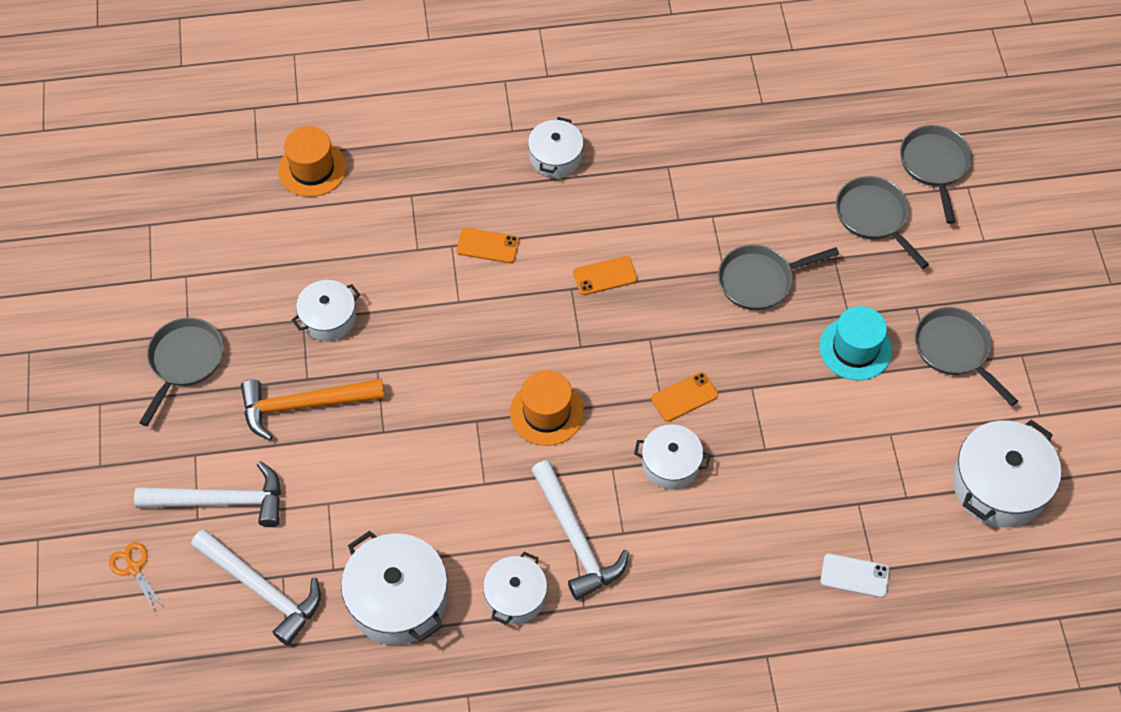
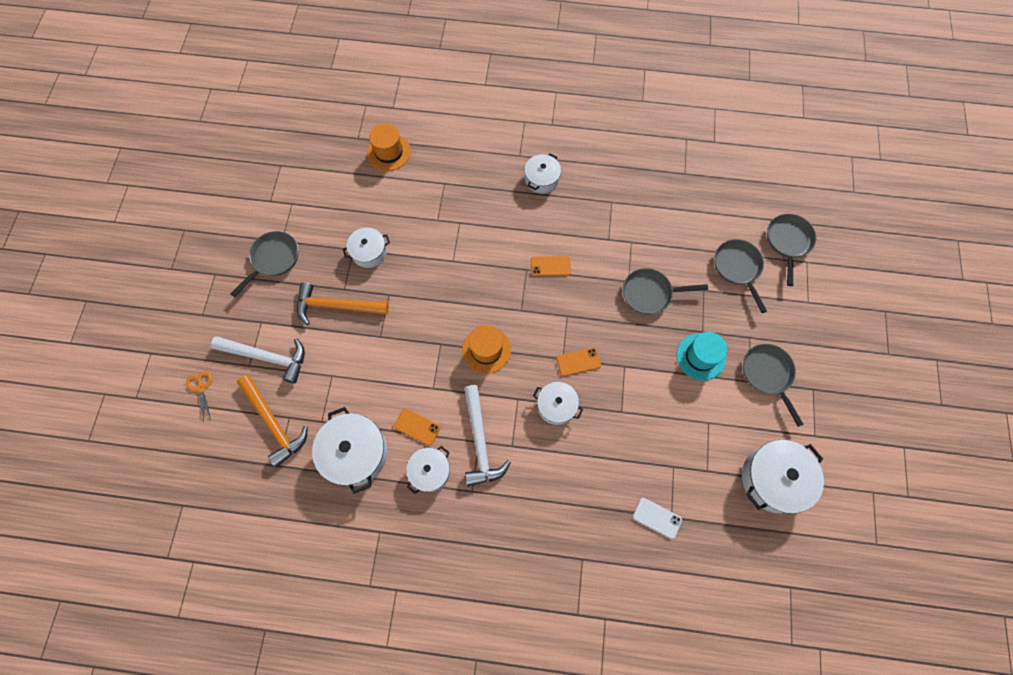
camera: 15 degrees right, 10 degrees up
(262, 589) = (274, 423): white hammer -> orange hammer
(488, 246) = (482, 228): orange phone -> orange phone (417, 427)

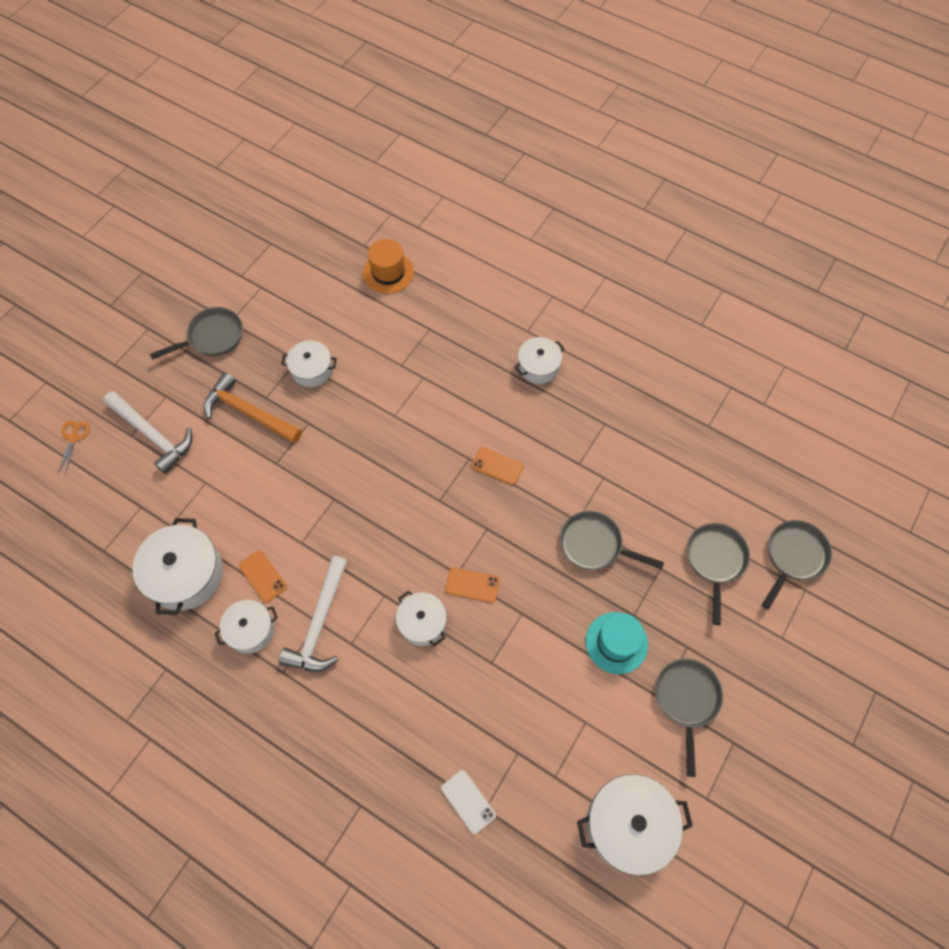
camera: 25 degrees right, 5 degrees down
(274, 423) = (123, 506): orange hammer -> none
(486, 350) = (379, 527): orange hat -> none

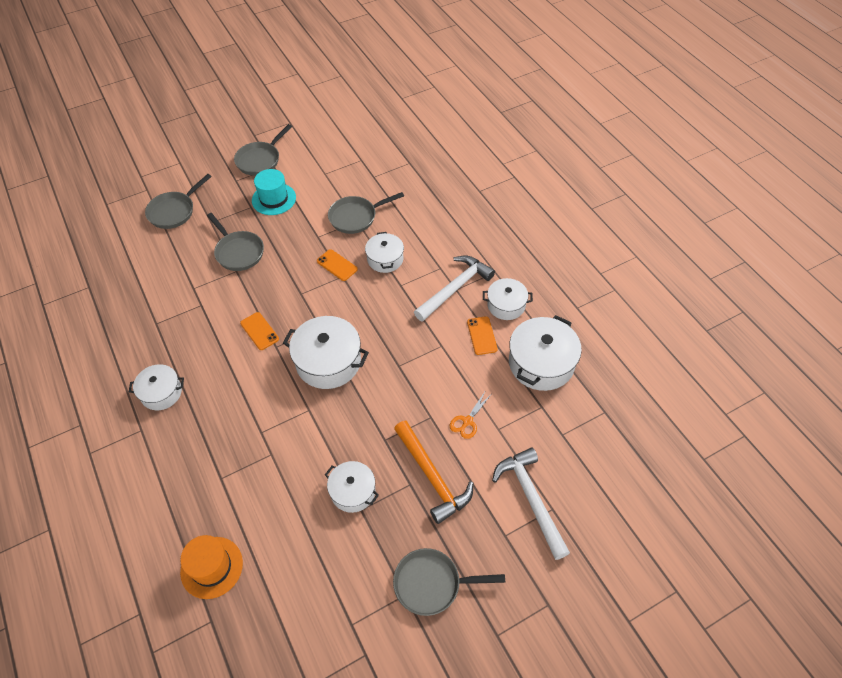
camera: 150 degrees left, 10 degrees down
(73, 438) = (610, 535): orange scissors -> orange scissors (467, 421)
(468, 801) = (416, 169): white phone -> none
(628, 825) = (338, 129): white pot -> white pot (328, 362)
(794, 556) = (127, 193): grey pan -> grey pan (356, 217)

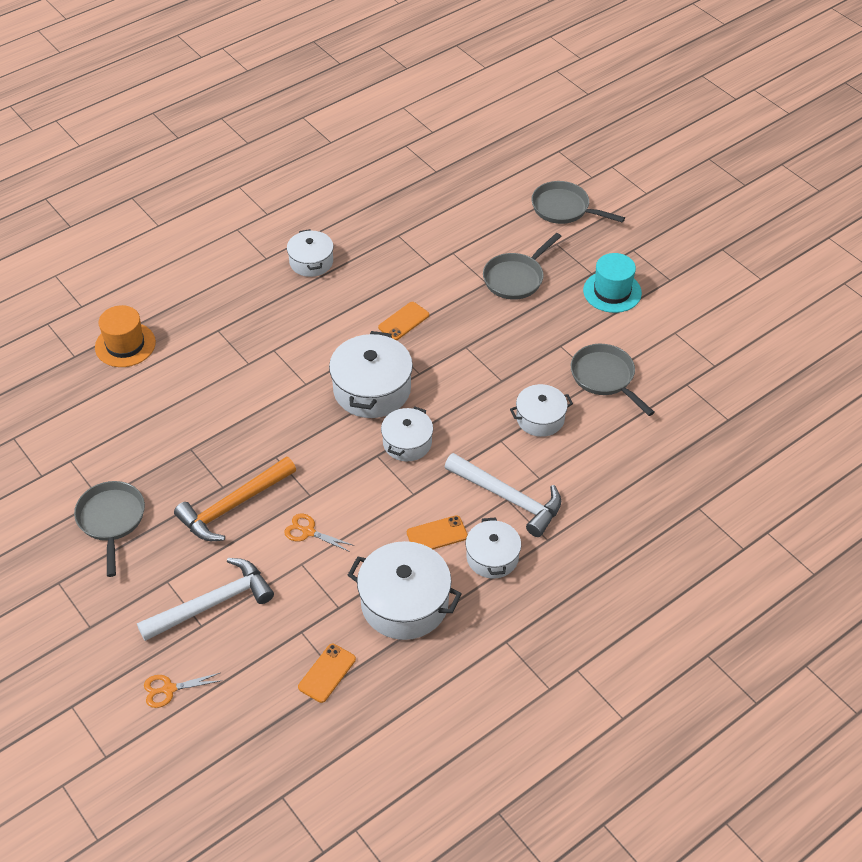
camera: 80 degrees right, 5 degrees down
(260, 160) = (677, 264): grey pan -> none
(337, 265) = (518, 372): orange phone -> orange phone (327, 673)
(353, 491) = (210, 438): white pot -> white pot (407, 443)
(612, 537) = (169, 689): none -> orange scissors

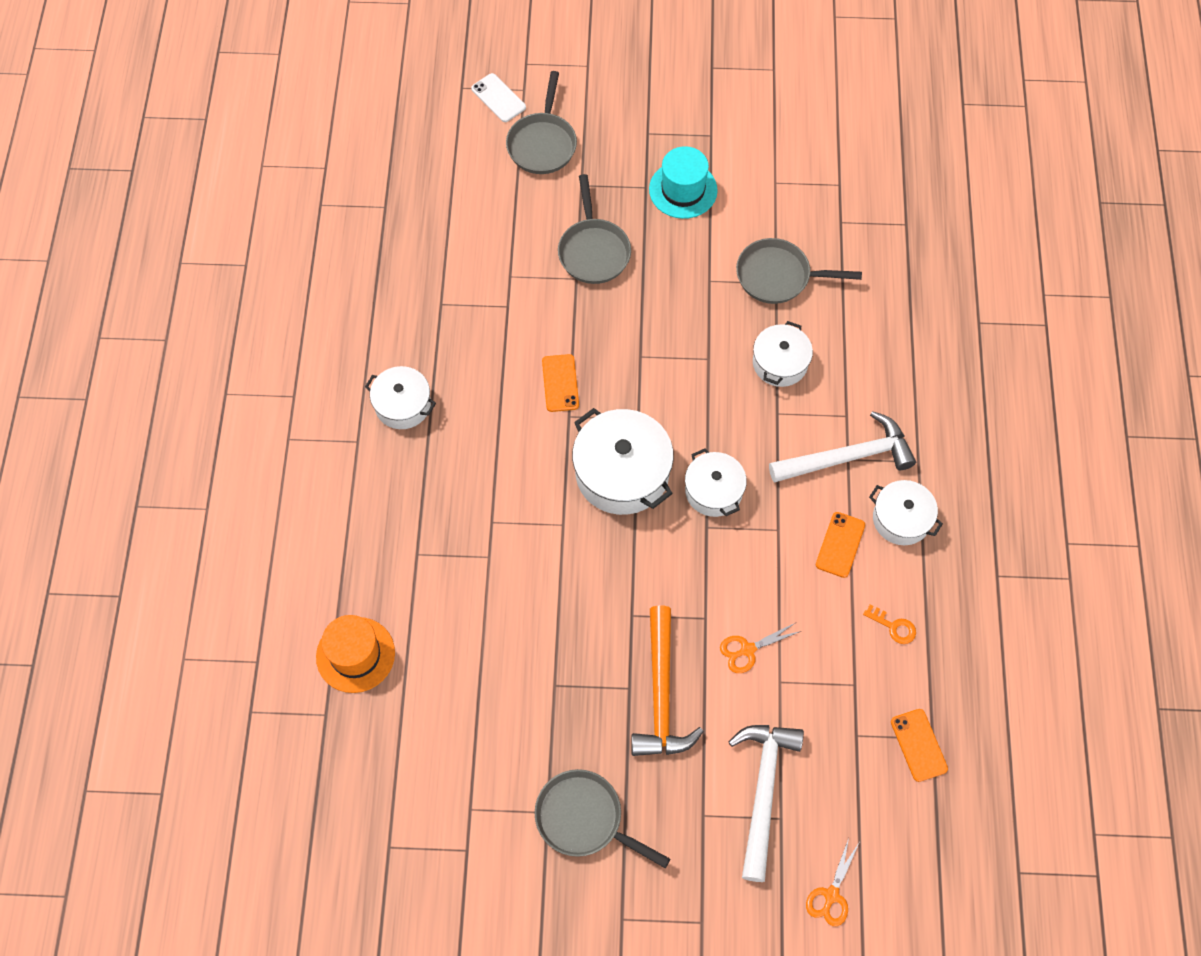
camera: 50 degrees left, 15 degrees up
(404, 603) = (893, 626): white pot -> orange key
(564, 208) = (542, 143): grey pan -> grey pan turned 60 degrees counterclockwise
(571, 170) = (498, 98): none -> white phone

